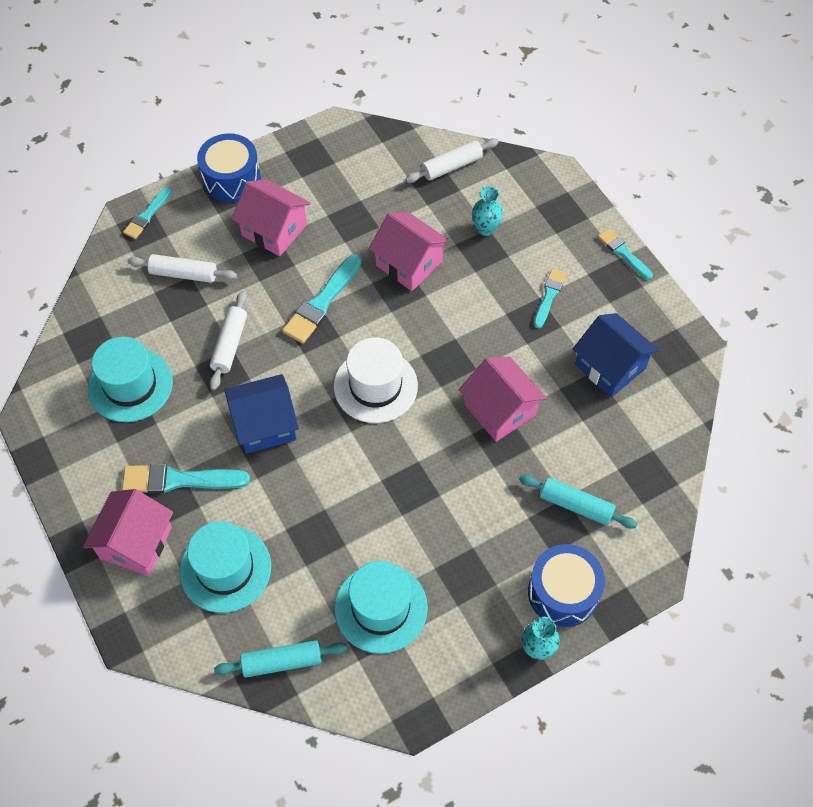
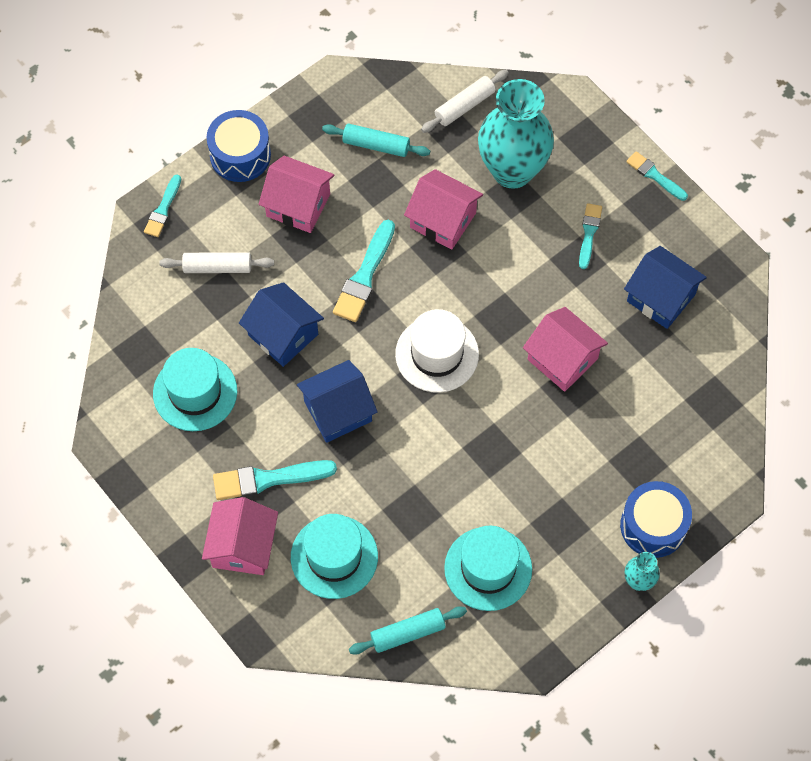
camera: 10 degrees left, 5 degrees up
(230, 345) = (283, 335): white rolling pin -> blue house
(485, 229) = (512, 170): turquoise vase -> turquoise vase, size x2.34
(576, 505) = (651, 441): turquoise rolling pin -> turquoise rolling pin (376, 145)

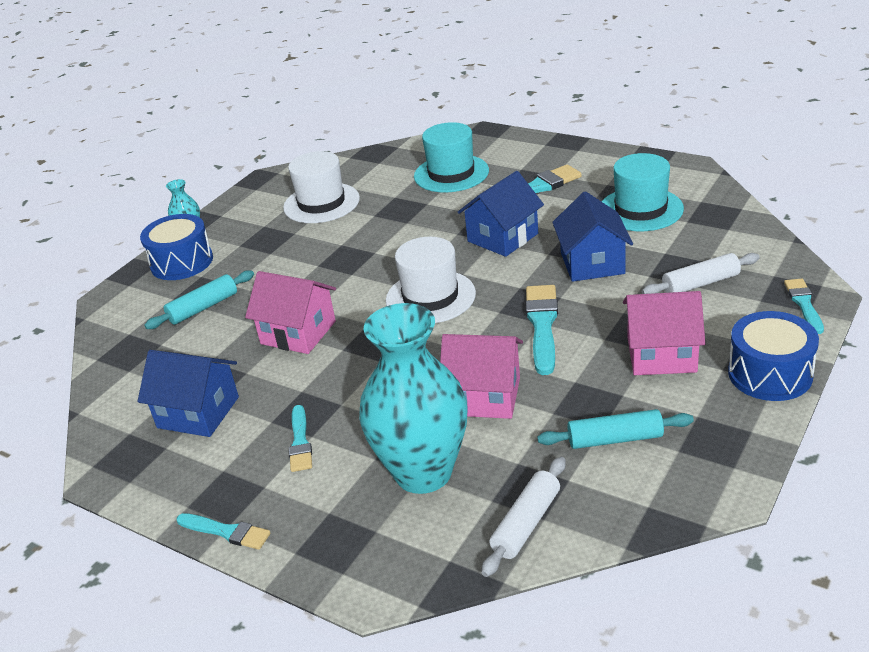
camera: 165 degrees right, 30 degrees down
(243, 546) = (527, 158): pink house -> none
(283, 335) = (592, 263): blue house -> blue house turned 60 degrees clockwise
(407, 633) = (371, 162): turquoise rolling pin -> turquoise rolling pin (203, 308)
(488, 568) = (321, 203): turquoise hat -> white hat

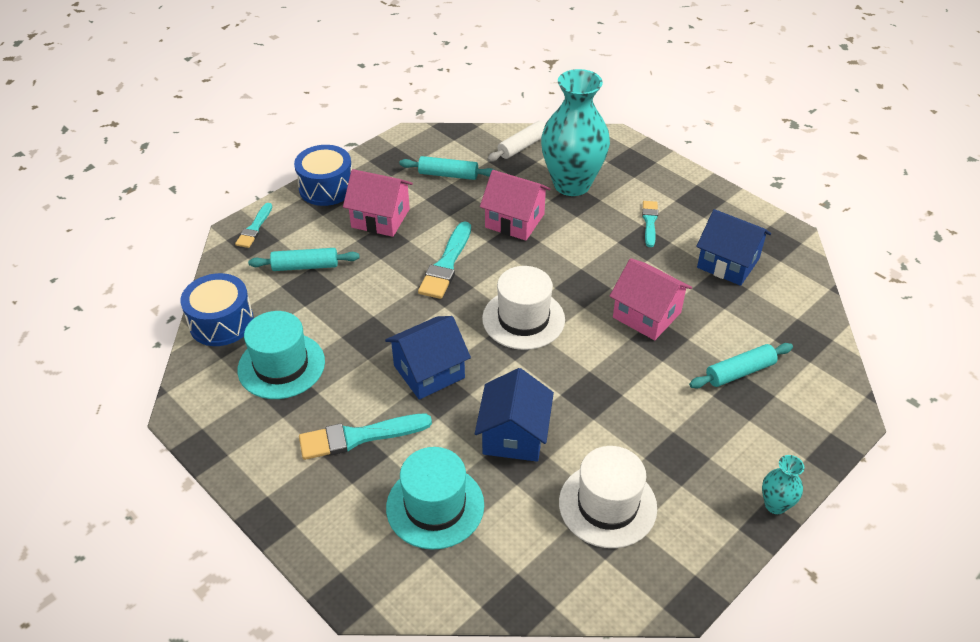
camera: 170 degrees left, 10 degrees up
(182, 262) = (775, 450): blue drum -> blue drum (221, 322)
(226, 532) = (698, 180): turquoise brush -> none
(592, 263) = (370, 313): blue house -> blue house (514, 435)
(700, 283) = (305, 266): white rolling pin -> turquoise rolling pin

